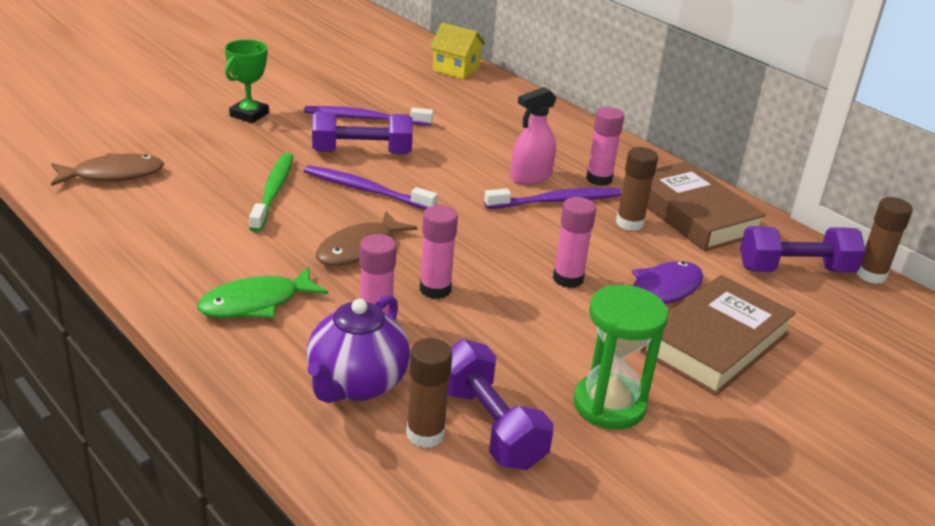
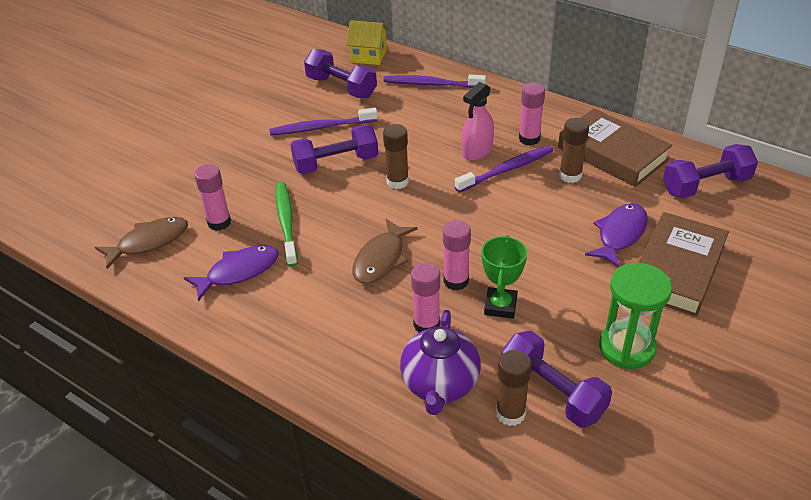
camera: 10 degrees left, 10 degrees up
(192, 223) = (239, 272): none -> purple fish
(249, 115) = (226, 149): green trophy -> green trophy (500, 306)
(256, 303) = (328, 334): green fish -> none
(366, 190) = (357, 200): purple toothbrush -> purple toothbrush (431, 84)
(409, 89) = (341, 87): none -> purple dumbbell
(568, 279) = (548, 242): pink glue stick -> pink glue stick (219, 222)
(871, 275) = (760, 175): brown glue stick -> brown glue stick (397, 182)

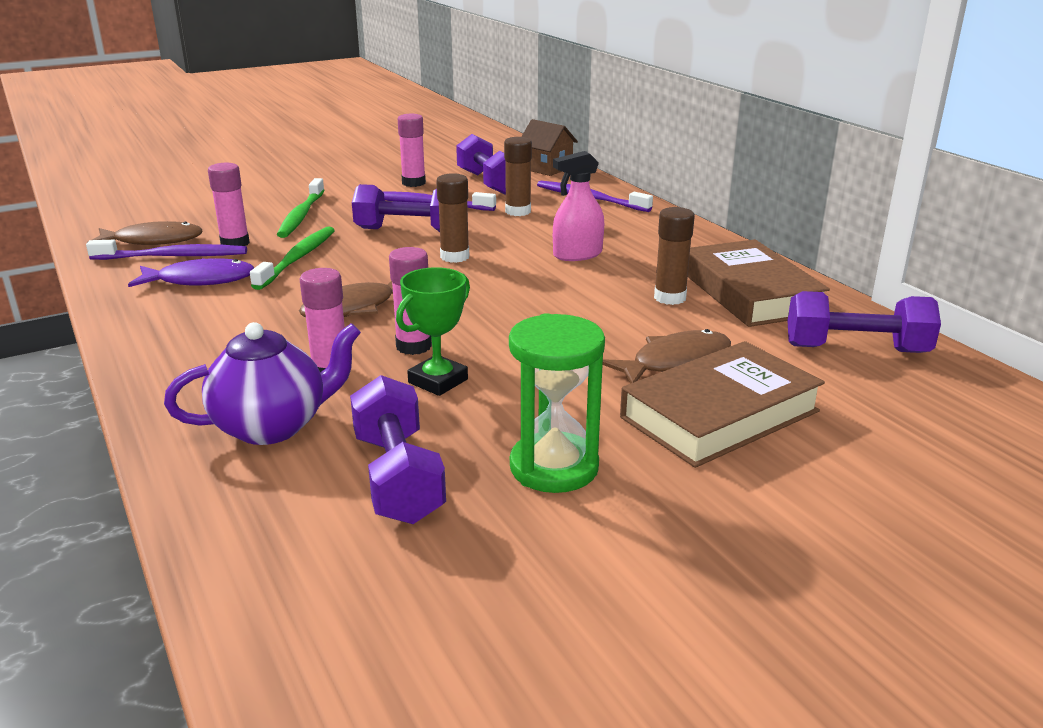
camera: 25 degrees right, 15 degrees down
(236, 172) = (301, 215): none -> green toothbrush
(368, 56) = (547, 168): yellow house -> brown house
(440, 385) = (273, 426): purple teapot -> purple teapot turned 150 degrees counterclockwise
(507, 170) = (595, 276): purple toothbrush -> purple toothbrush (173, 256)
(510, 413) = (319, 479): brown glue stick -> brown glue stick (518, 211)
(529, 139) = (654, 259): pink glue stick -> pink glue stick (413, 183)
(620, 234) = (675, 362): purple fish -> brown fish

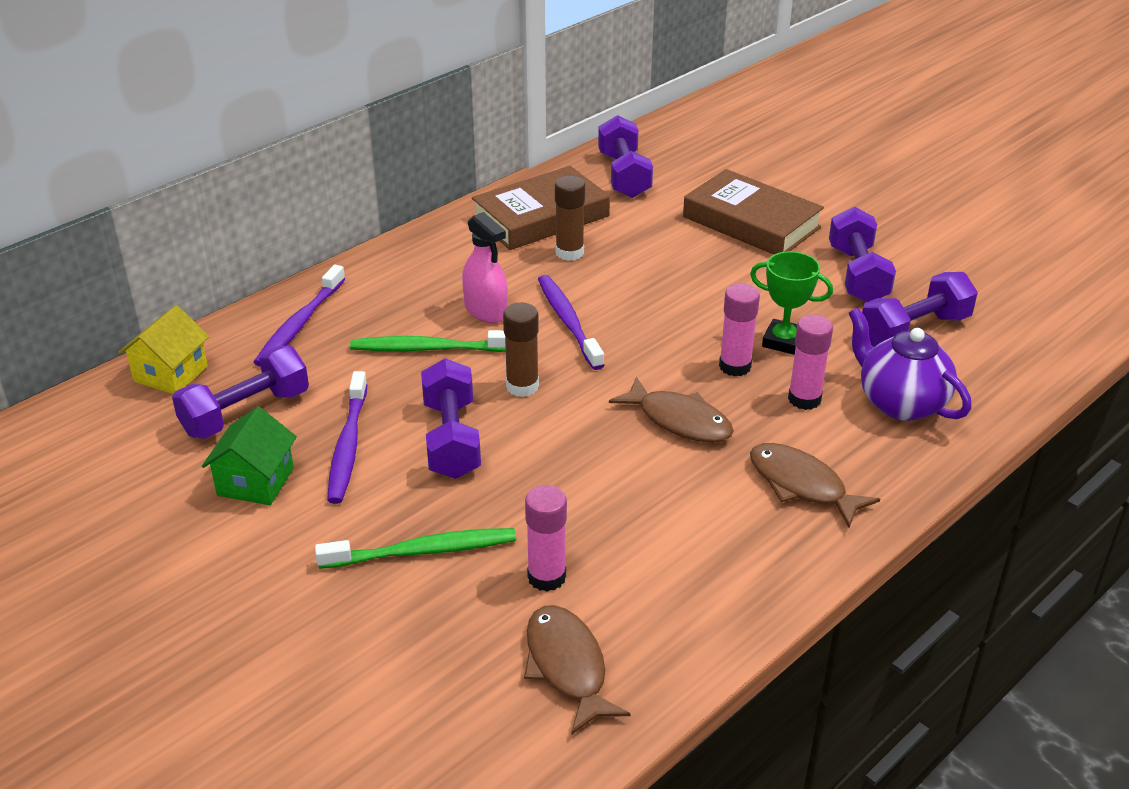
camera: 105 degrees left, 10 degrees up
(173, 256) = (611, 618): purple toothbrush -> purple toothbrush (568, 321)
(200, 280) = (669, 560): purple fish -> none
(298, 258) = (573, 502): green toothbrush -> green toothbrush (429, 349)
(413, 183) = (255, 482): pink glue stick -> green house
(518, 211) = (361, 369): brown glue stick -> none
(547, 168) = (171, 374): brown house -> yellow house
(554, 467) = (857, 275): green hourglass -> purple dumbbell
(675, 362) = (687, 242): brown fish -> brown fish (801, 485)

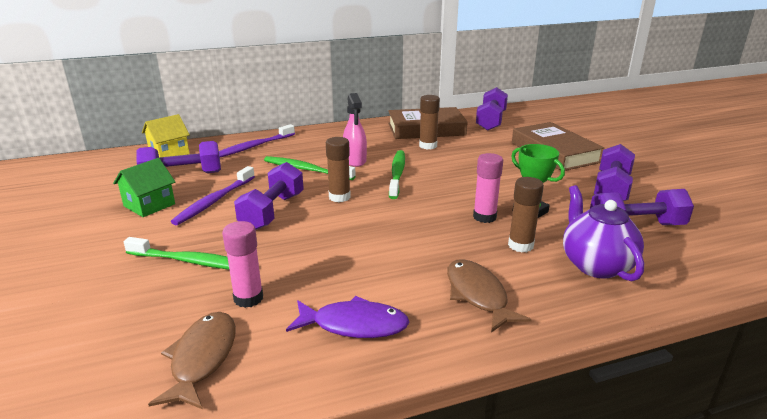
camera: 25 degrees right, 10 degrees down
(568, 321) = (397, 174): purple toothbrush -> green toothbrush
(679, 420) = (421, 236): brown fish -> none
(698, 568) = (354, 325): none -> purple fish
(804, 399) = (520, 245): pink glue stick -> brown glue stick

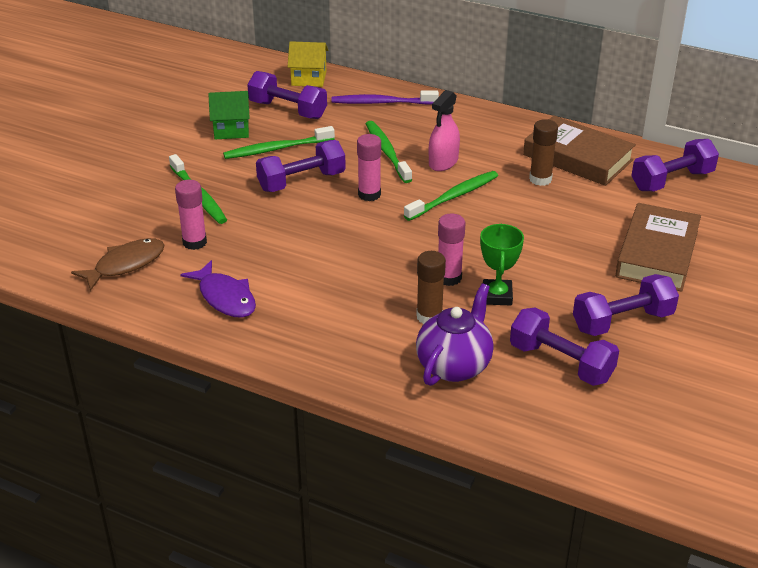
camera: 45 degrees right, 10 degrees up
(214, 201) = (276, 149): purple toothbrush -> green toothbrush
(339, 197) = (369, 194): brown glue stick -> pink glue stick
(477, 295) = (328, 329): brown fish -> none

